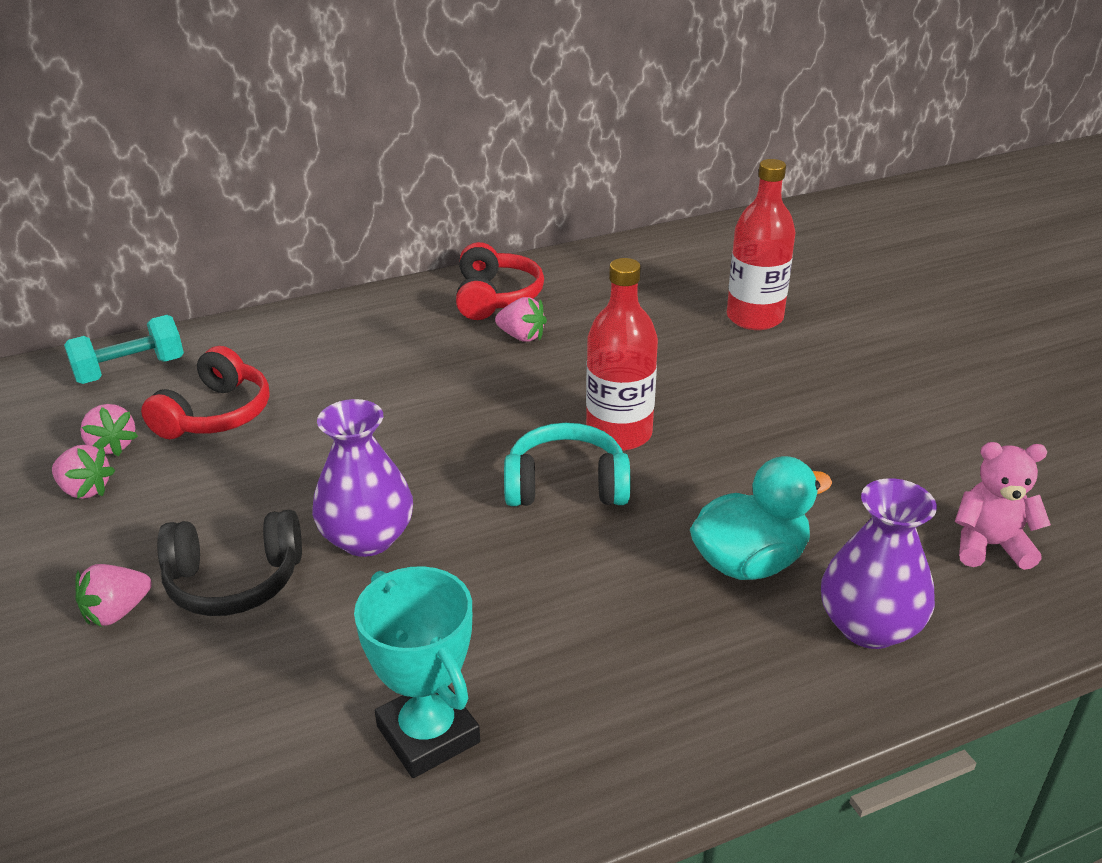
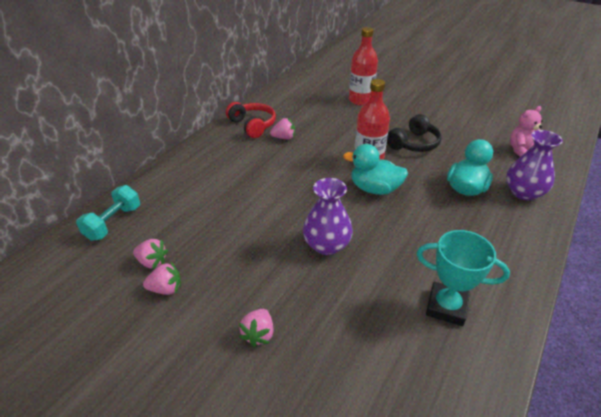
camera: 35 degrees left, 5 degrees up
(215, 414) = (188, 224): red headphones -> none
(234, 580) = (294, 291): black headphones -> black headphones (413, 143)
(566, 486) = (374, 189): turquoise headphones -> turquoise duck

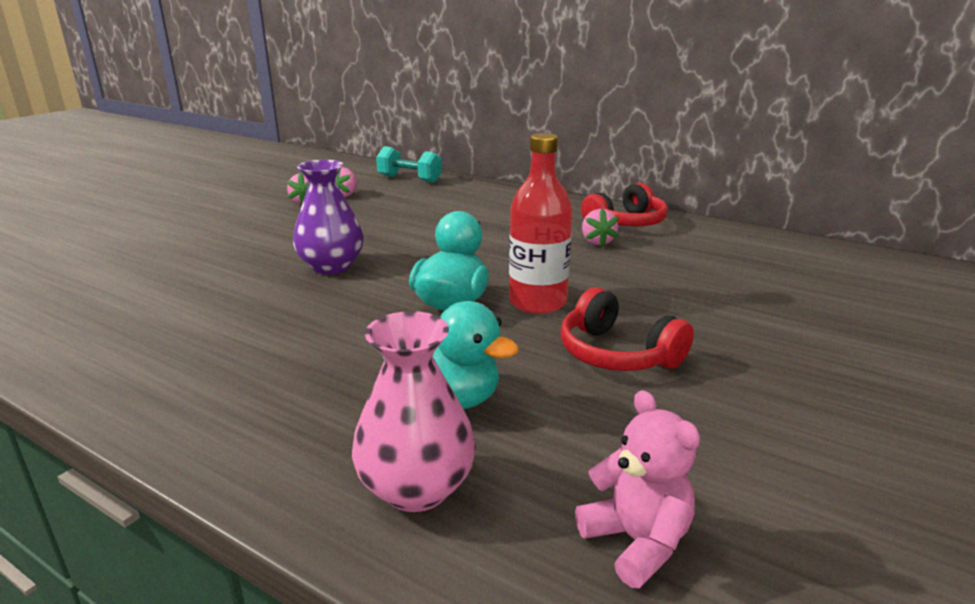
camera: 90 degrees right, 15 degrees down
(258, 334) = (219, 236): pink strawberry -> none
(360, 100) = (788, 307): red bottle -> none
(413, 143) = (617, 354): black headphones -> red headphones
(446, 307) = (164, 336): turquoise trophy -> none
(523, 192) = (416, 488): purple vase -> pink vase

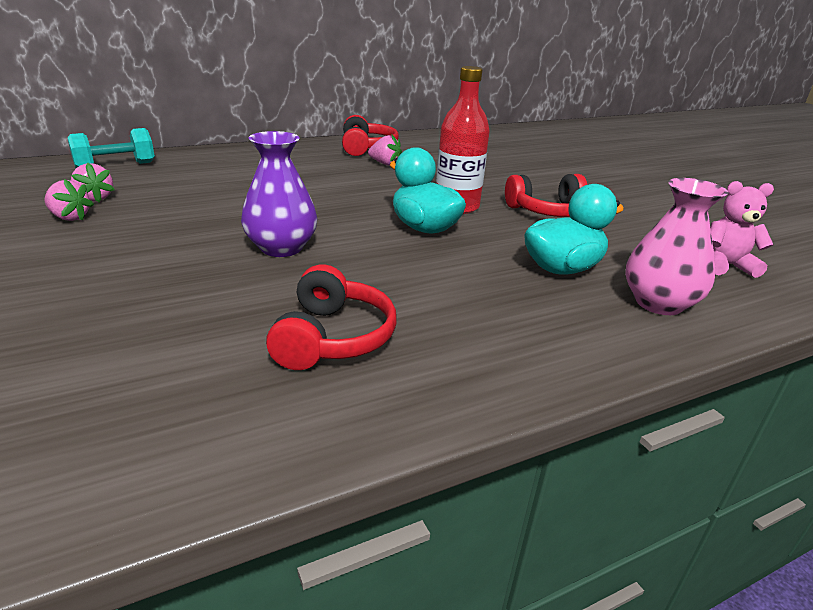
camera: 60 degrees left, 5 degrees up
(193, 328) = (332, 337): none -> red headphones

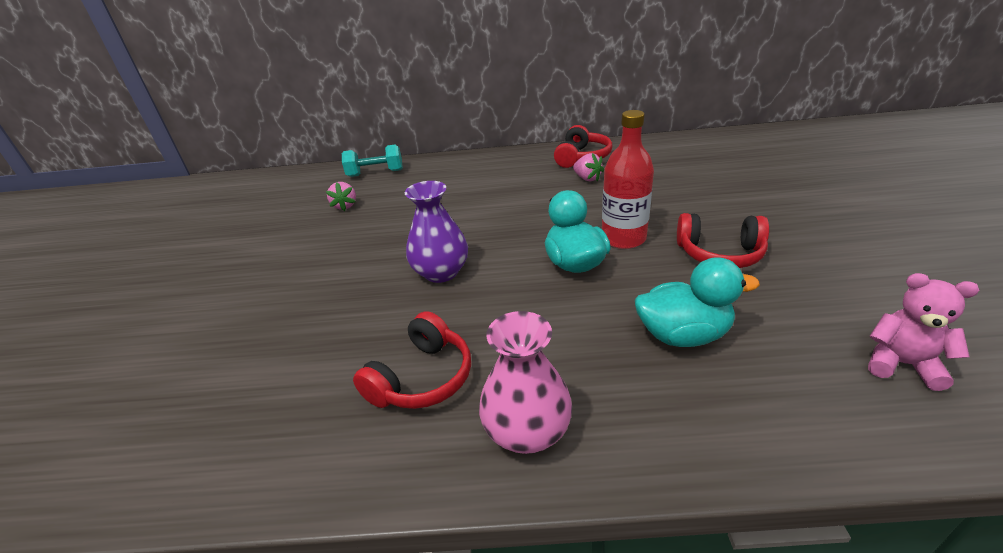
camera: 30 degrees right, 5 degrees up
(70, 217) = (320, 224): pink strawberry -> none
(658, 303) = (766, 403): pink vase -> pink vase (527, 431)

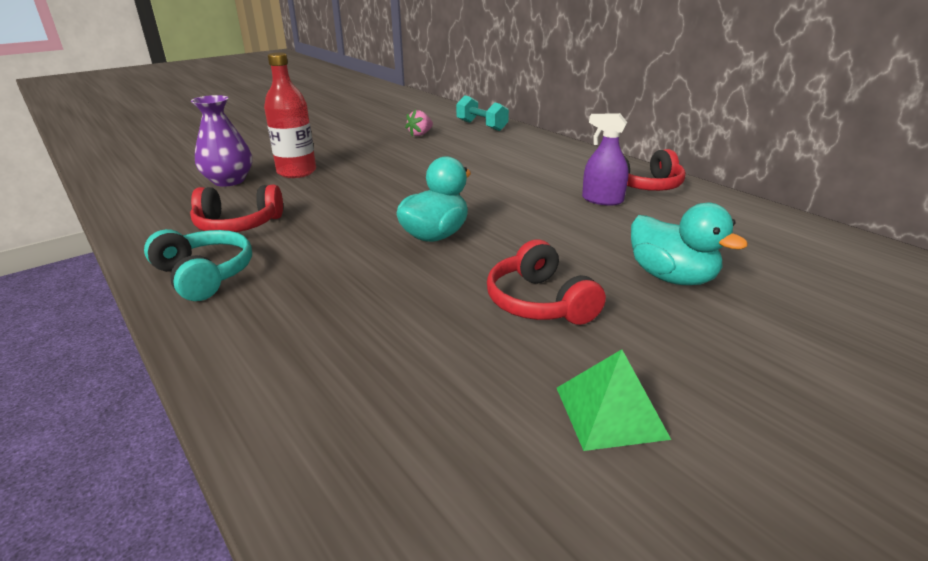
camera: 50 degrees right, 5 degrees down
(441, 272) = (366, 191): purple vase -> purple vase (229, 181)
(527, 431) = (204, 275): pink vase -> turquoise headphones
(587, 178) = (602, 200): pink strawberry -> purple spray bottle
(623, 238) = (506, 246): red bottle -> red bottle (297, 172)
(683, 335) = (369, 311): turquoise duck -> turquoise duck (671, 277)
(862, 274) = (610, 412): none -> green pyramid
(901, 364) = (428, 462): pink teddy bear -> none

